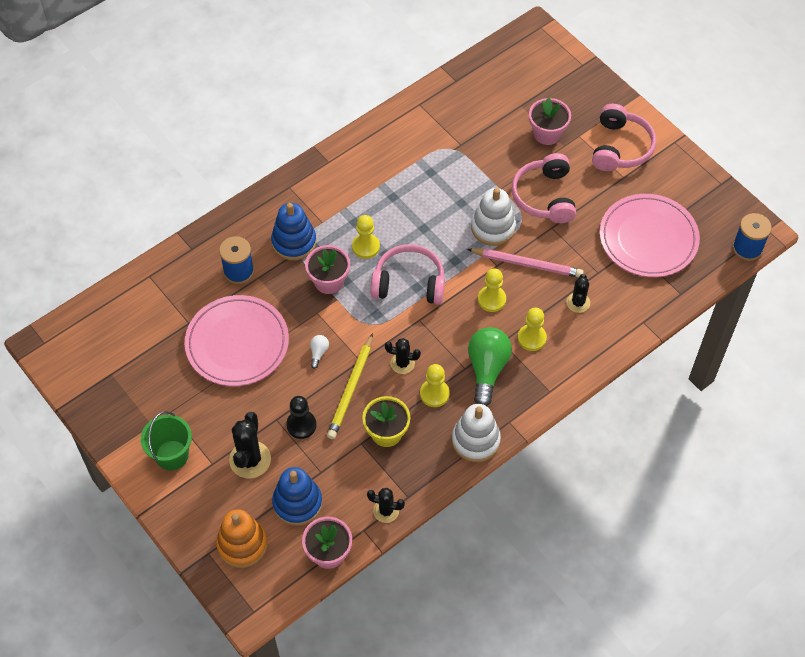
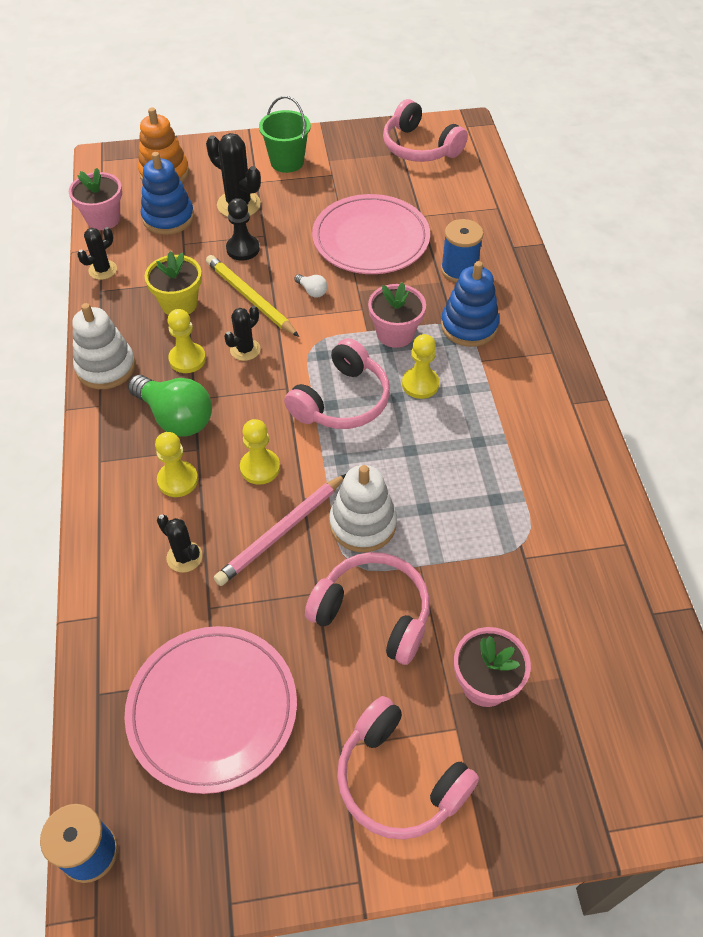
camera: 120 degrees right, 5 degrees down
(96, 364) = (419, 147): none -> pink headphones

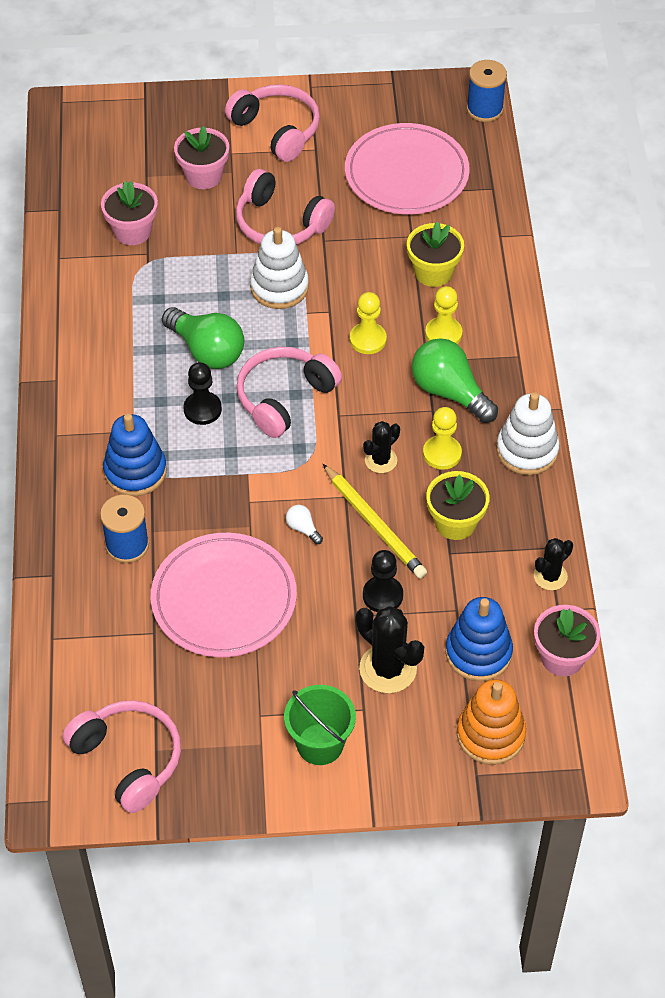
camera: 175 degrees left, 0 degrees up
(184, 557) = (433, 272): black cactus -> yellow flower pot
(281, 531) = (350, 286): pink pencil -> none
(395, 334) = (217, 468): pink flower pot -> pink flower pot (132, 231)
(420, 384) = (202, 409): yellow pawn -> black pawn
(429, 443) = (207, 350): none -> green light bulb

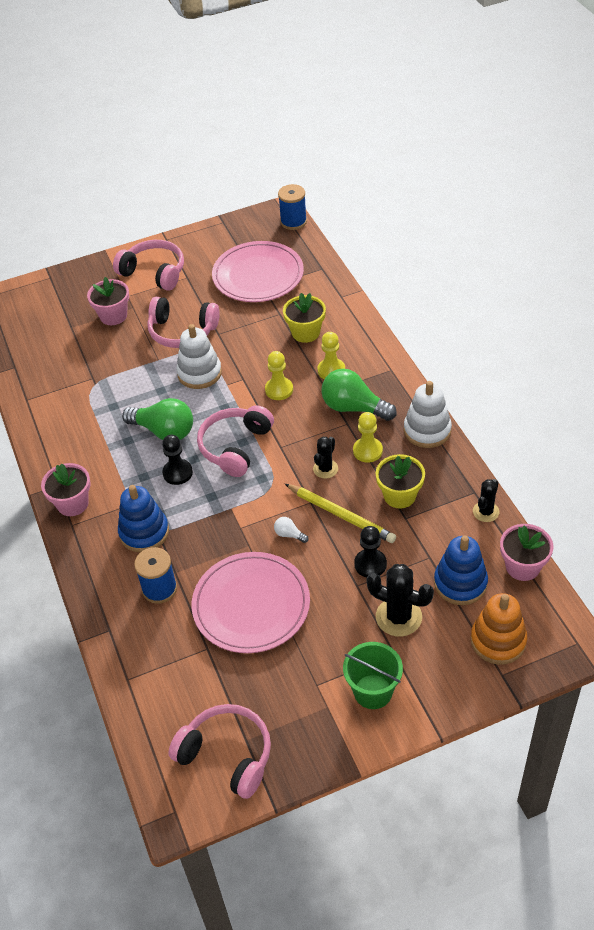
camera: 15 degrees left, 5 degrees down
(132, 231) = (75, 366): pink flower pot -> pink flower pot (72, 503)

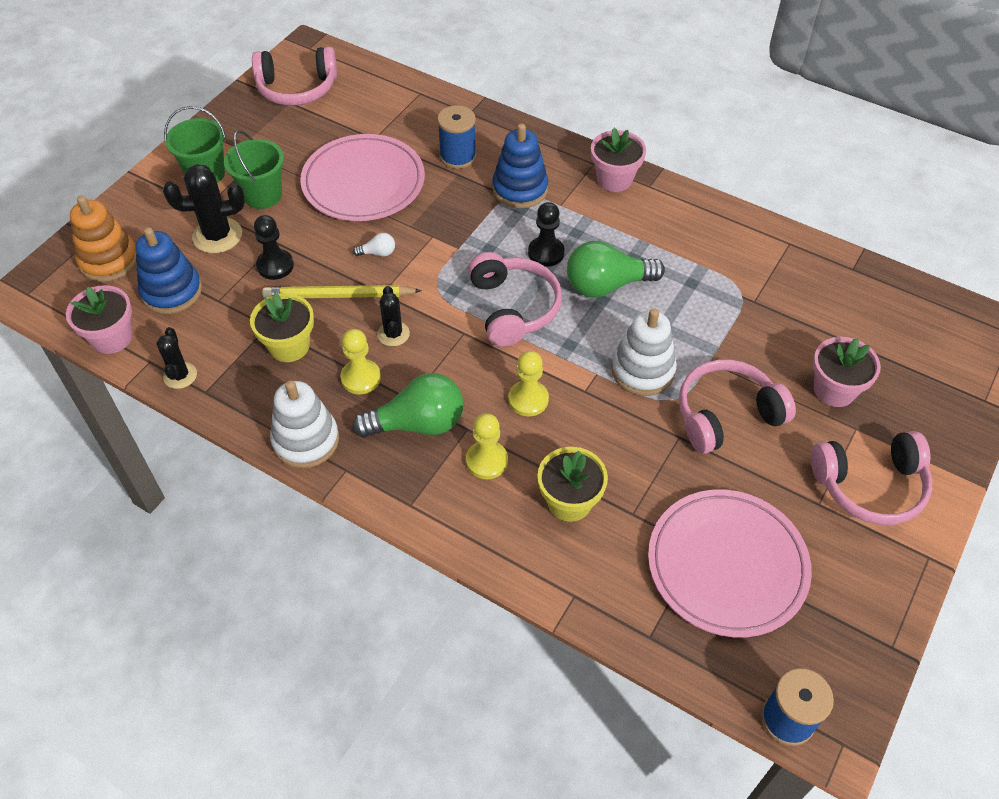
camera: 140 degrees right, 5 degrees up
(339, 639) = (262, 195): none -> green bucket

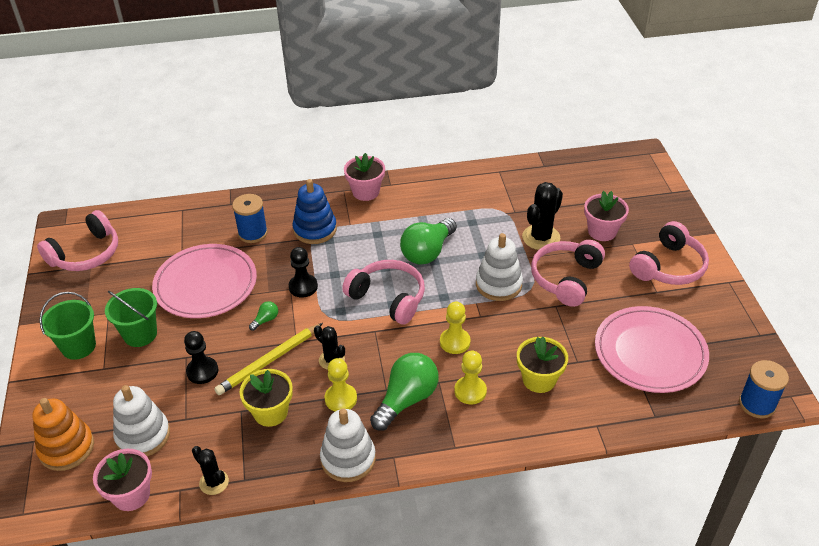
camera: 40 degrees left, 10 degrees down
(172, 291) = (143, 435): blue stacking toy -> white stacking toy
(217, 236) = (136, 379): black cactus -> black cactus (541, 237)
(378, 253) = (265, 320): white light bulb -> green light bulb
(546, 253) = (372, 256): black pawn -> black pawn (303, 287)

